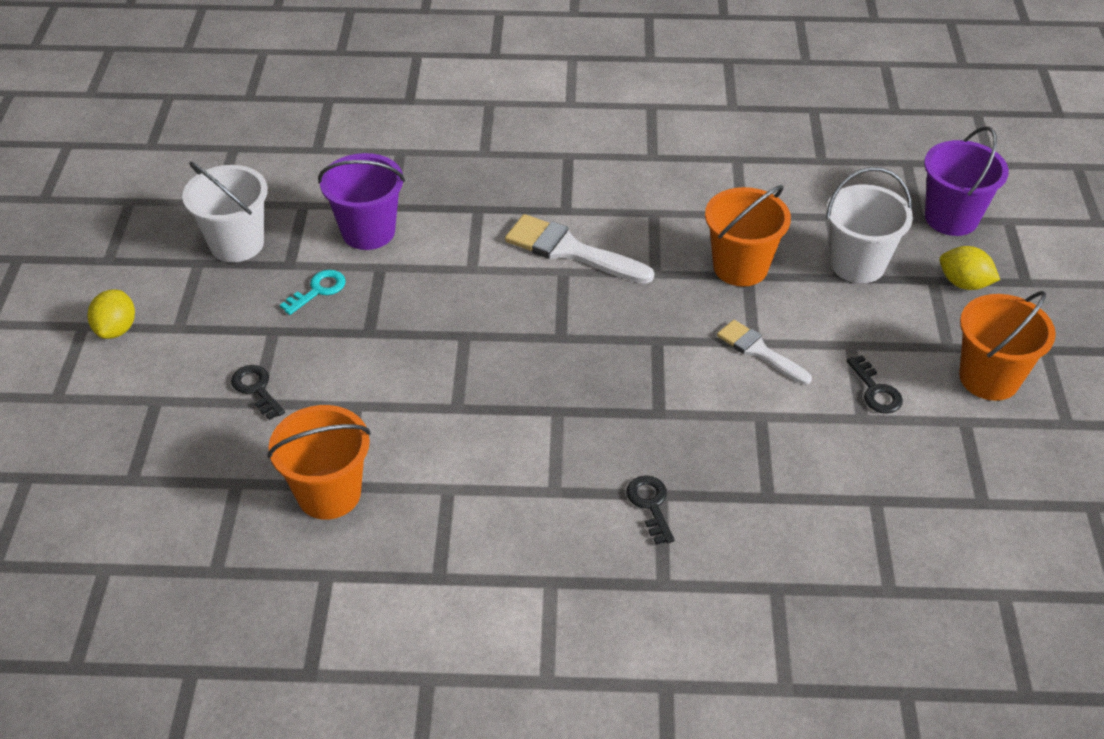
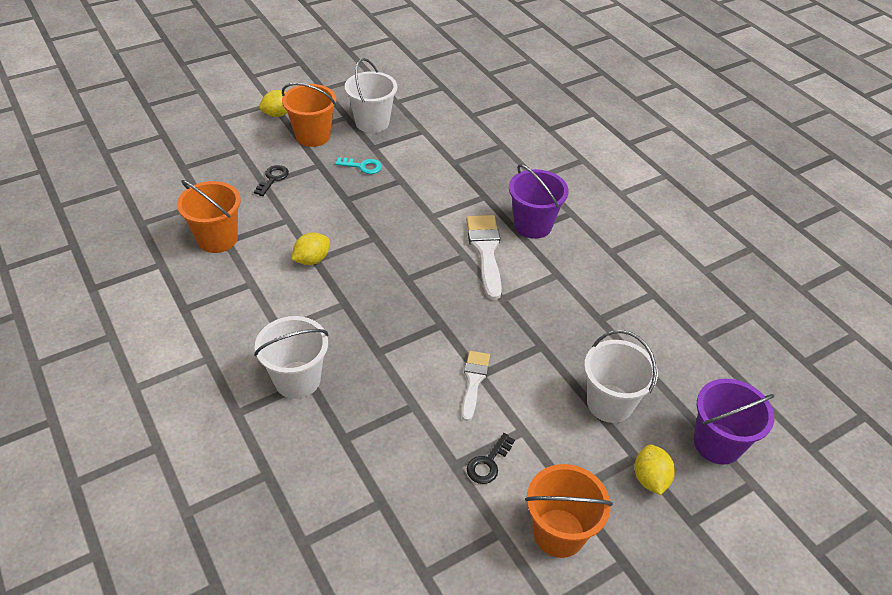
camera: 55 degrees right, 0 degrees up
(368, 231) = (424, 163): purple bucket -> purple bucket (533, 225)
(454, 411) = (312, 260): none -> yellow lemon
(650, 505) = (297, 380): black key -> white bucket
(740, 267) = (546, 339): orange bucket -> orange bucket (313, 136)

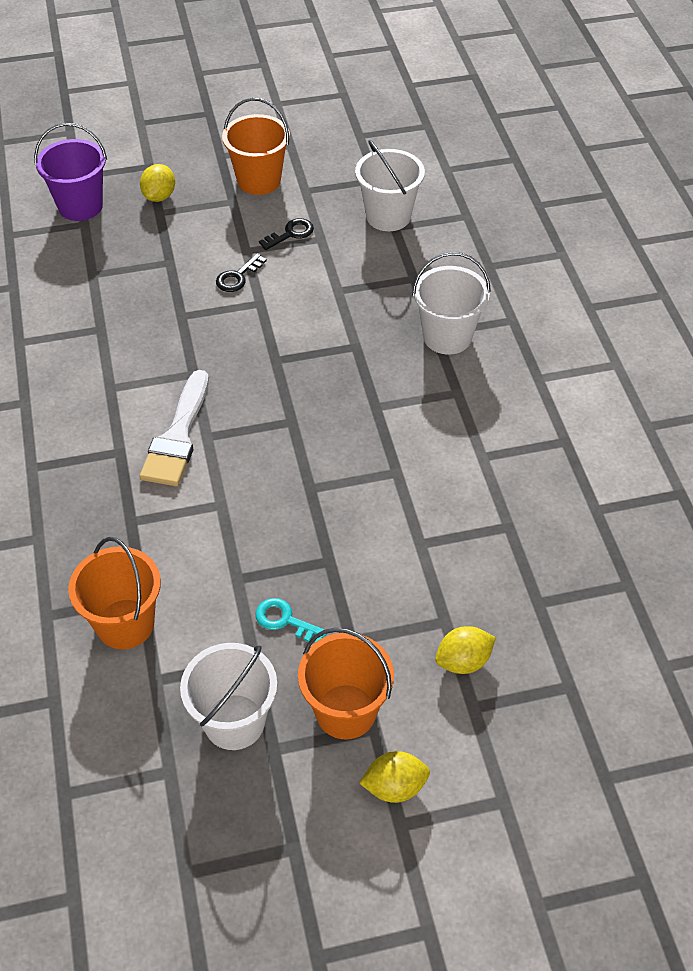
camera: 160 degrees left, 5 degrees up
(217, 239) = (520, 532): orange bucket -> orange bucket (125, 624)
(273, 179) = (429, 626): black key -> black key (238, 277)
(312, 260) = (401, 472): yellow lemon -> yellow lemon (463, 661)
(474, 381) = (269, 298): white brush -> none
(533, 225) = (95, 460): purple bucket -> none
(609, 403) = (151, 253): white bucket -> white bucket (388, 216)

